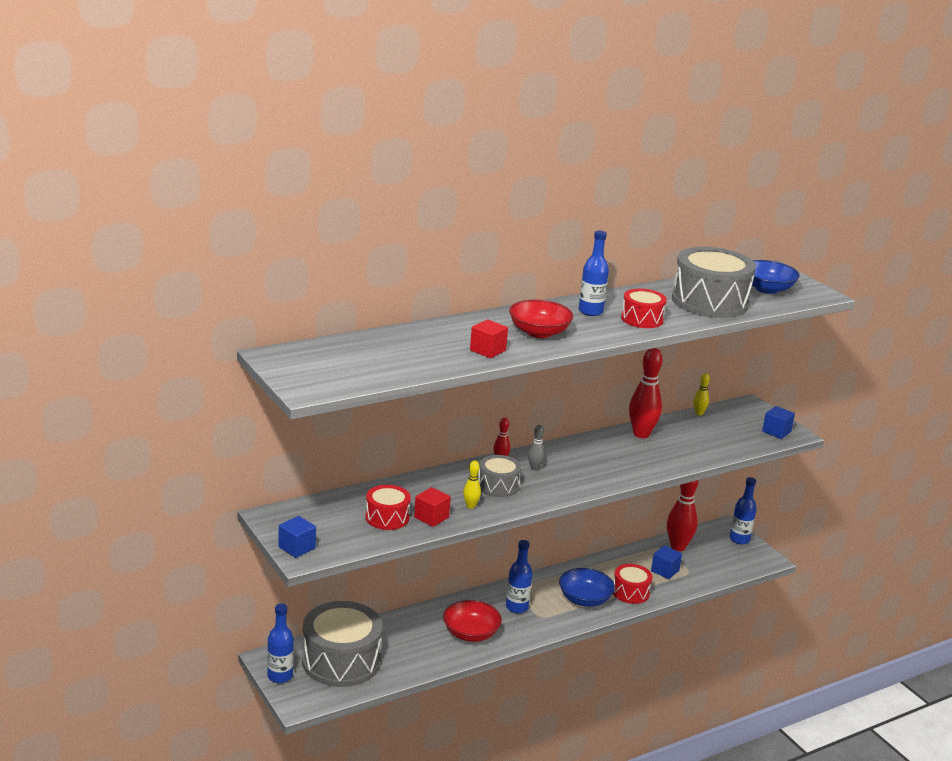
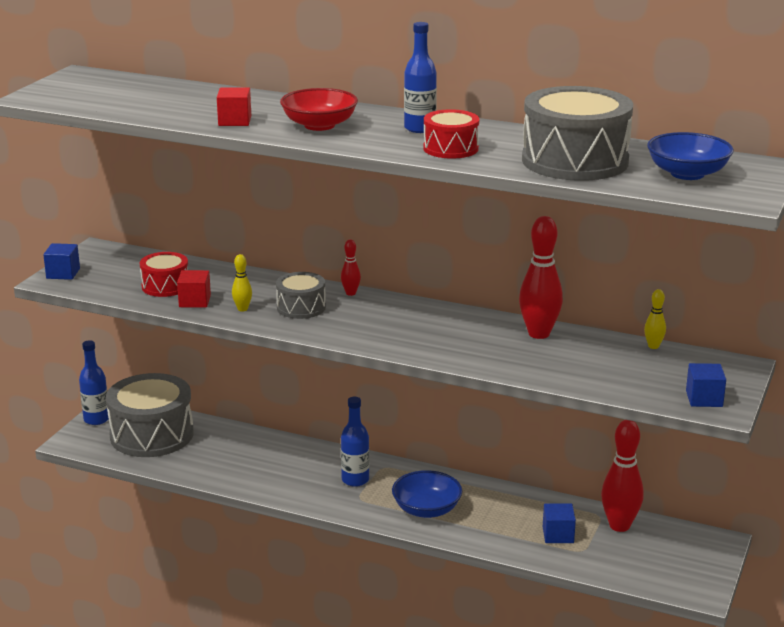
camera: 55 degrees right, 0 degrees up
(471, 633) = (277, 474): red bowl -> none
(535, 468) = (365, 311): grey bowling pin -> none
(630, 592) = (482, 530): red drum -> none
(739, 539) = (708, 558): blue bottle -> none

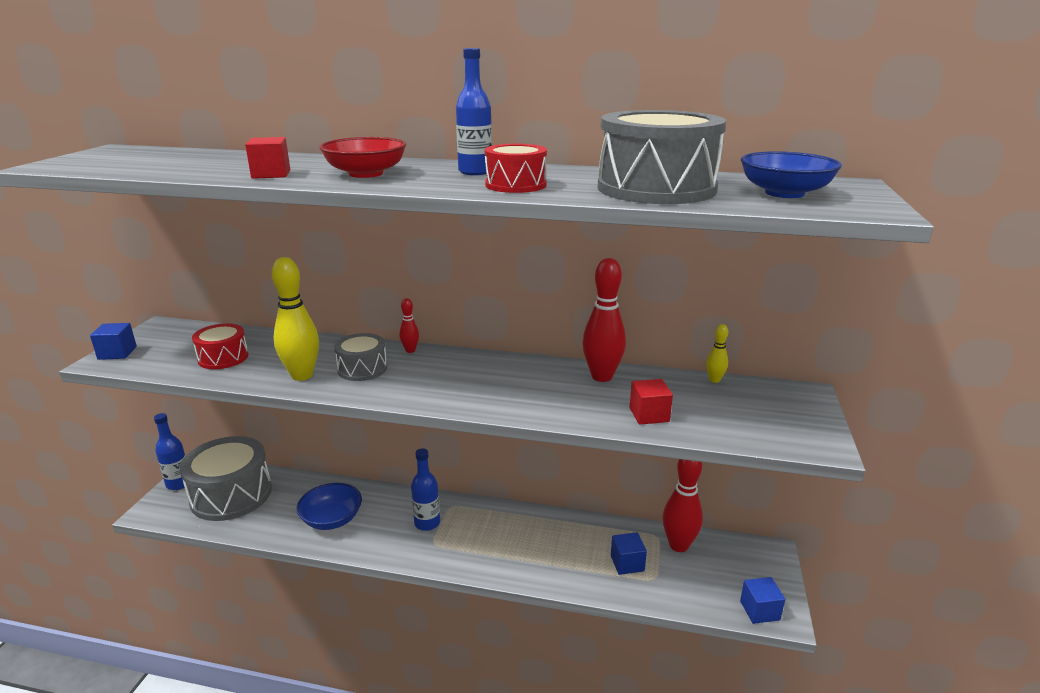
camera: 10 degrees left, 0 degrees up
(195, 301) = (252, 371): red cube -> red cube (649, 415)
(242, 309) = (302, 375): yellow bowling pin -> yellow bowling pin, size x2.05
(426, 509) = (499, 549): blue bowl -> blue bowl (332, 519)
(704, 399) = (795, 434): blue cube -> blue cube (759, 610)

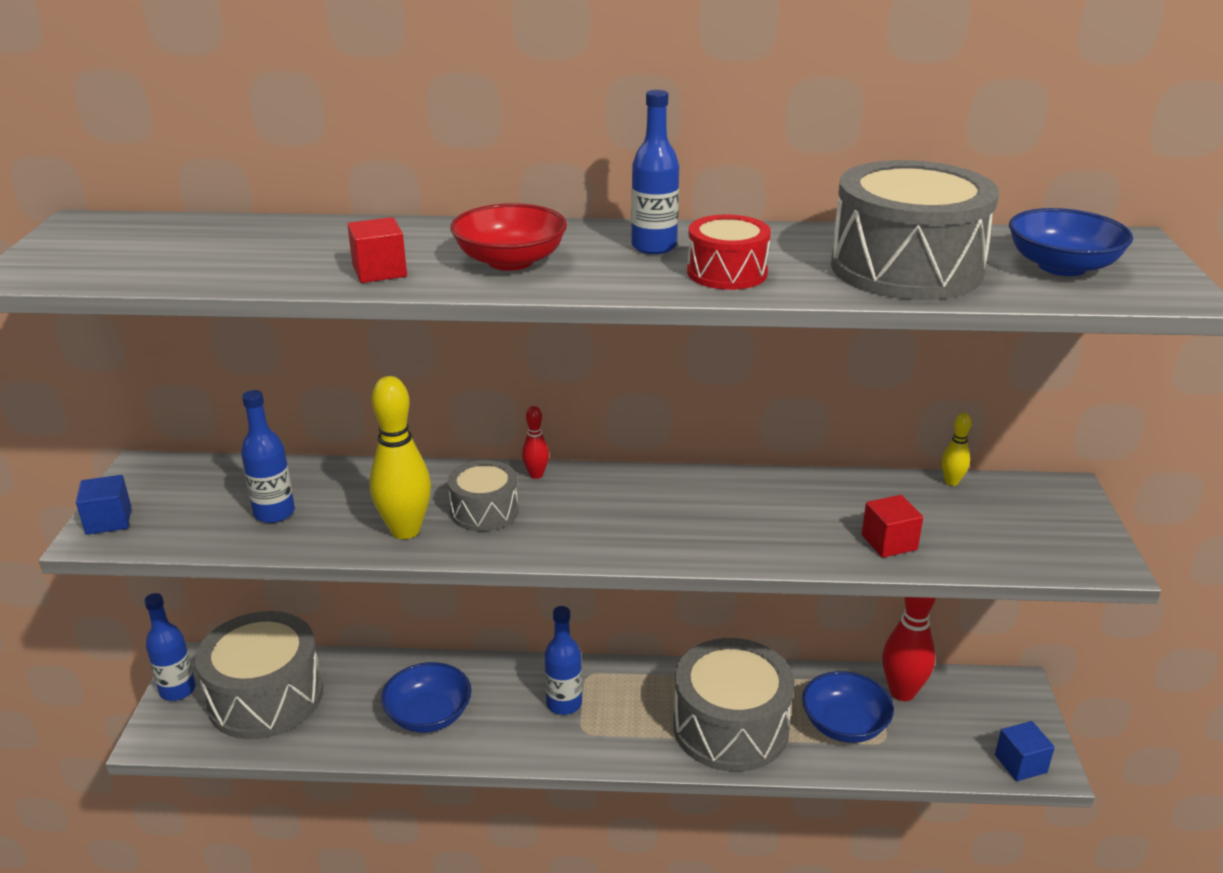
camera: 10 degrees left, 5 degrees up
(223, 358) = (274, 513): red drum -> blue bottle
(541, 554) = (730, 727): none -> grey drum
(602, 376) = (809, 491): red bowling pin -> none
(627, 563) = (844, 725): blue cube -> blue bowl

